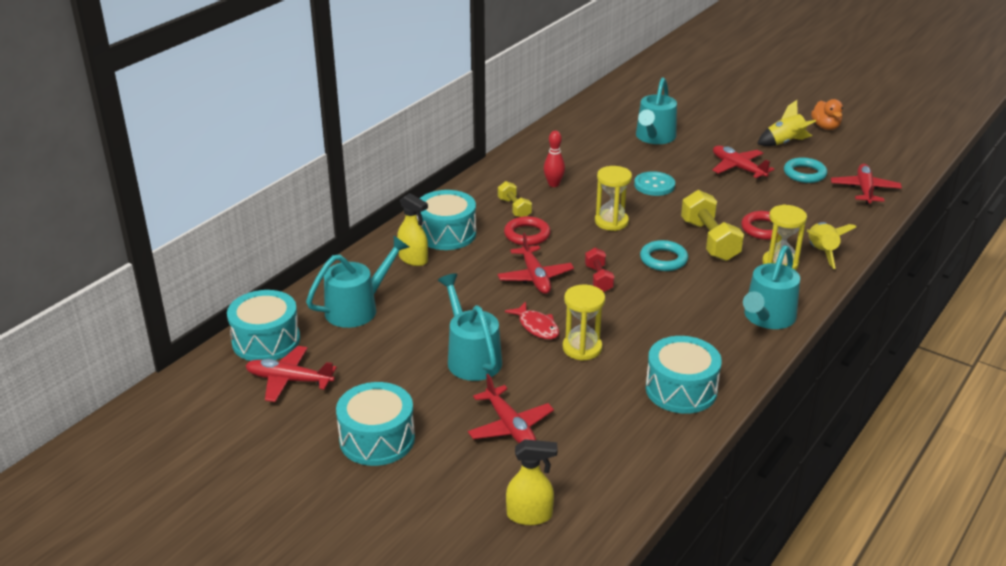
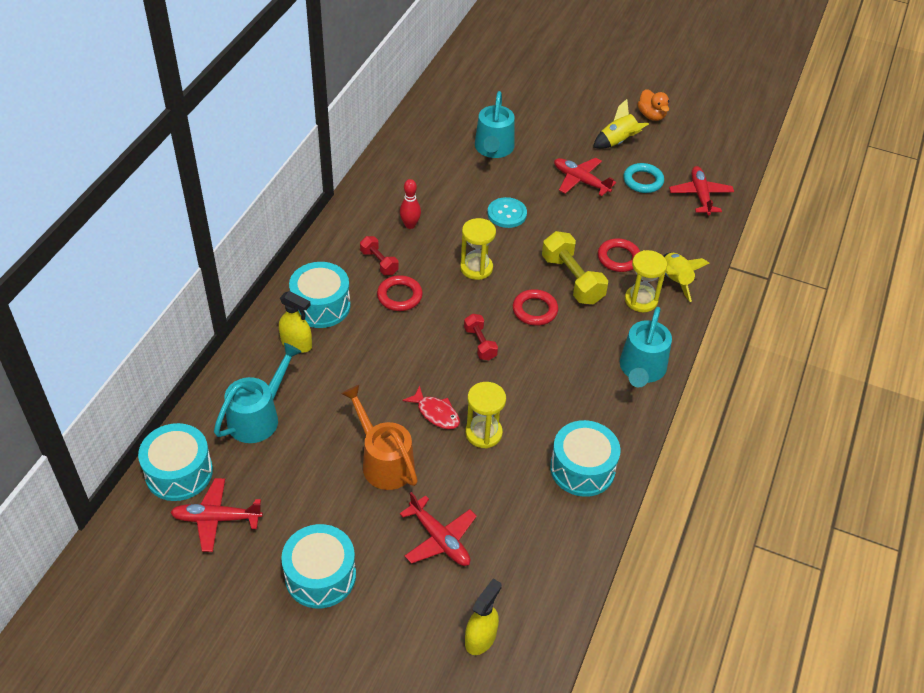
camera: 15 degrees left, 15 degrees up
(471, 357) = (383, 461): turquoise watering can -> orange watering can
(514, 208) = (379, 262): yellow dumbbell -> red dumbbell
(530, 515) = (481, 638): yellow spray bottle -> yellow spray bottle turned 45 degrees counterclockwise
(535, 277) = (420, 350): red plane -> none
(663, 259) = (535, 310): turquoise ring -> red ring

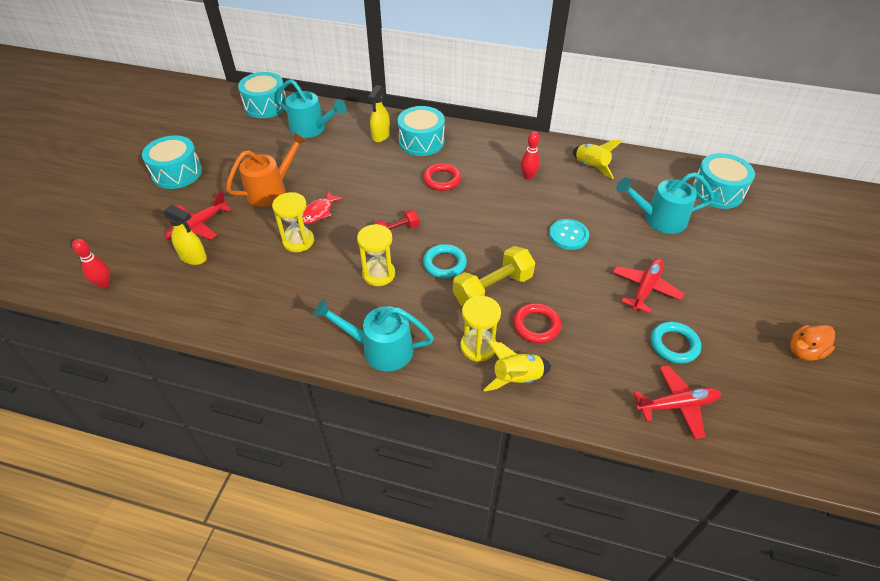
camera: 85 degrees right, 0 degrees up
(216, 519) = (228, 125): red plane -> none
(379, 262) = (477, 164): red dumbbell -> none
(476, 268) = (488, 221): yellow hourglass -> yellow hourglass (378, 274)
(481, 638) = (108, 255): yellow spray bottle -> yellow spray bottle (193, 257)
(532, 632) = (104, 284): none -> red bowling pin
(535, 310) = (444, 264): red ring -> turquoise ring
(582, 468) = (259, 307): turquoise drum -> turquoise drum (717, 192)
(618, 142) = (732, 319): yellow rocket -> yellow rocket (591, 167)

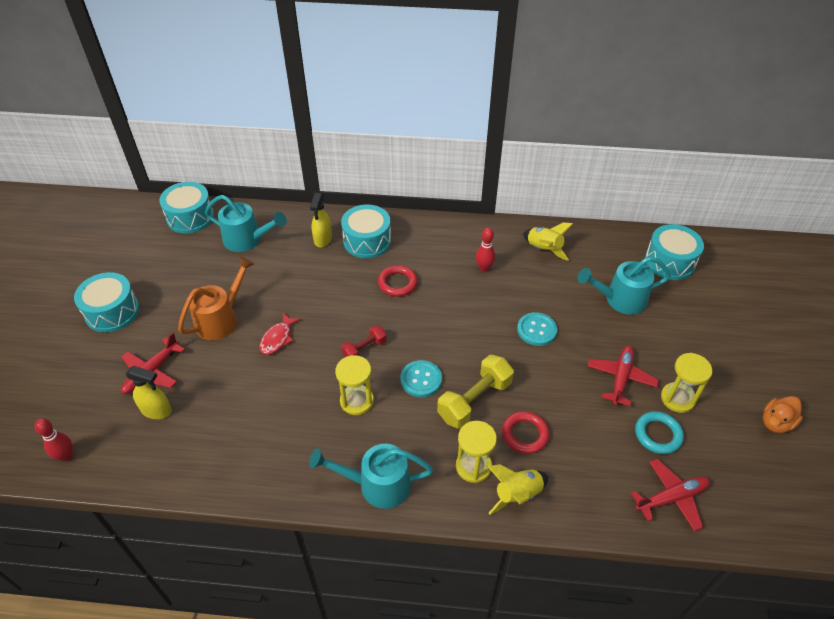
camera: 10 degrees left, 0 degrees up
(298, 241) = (264, 375): yellow hourglass -> yellow hourglass (677, 398)
(444, 264) = (421, 379): turquoise ring -> turquoise button

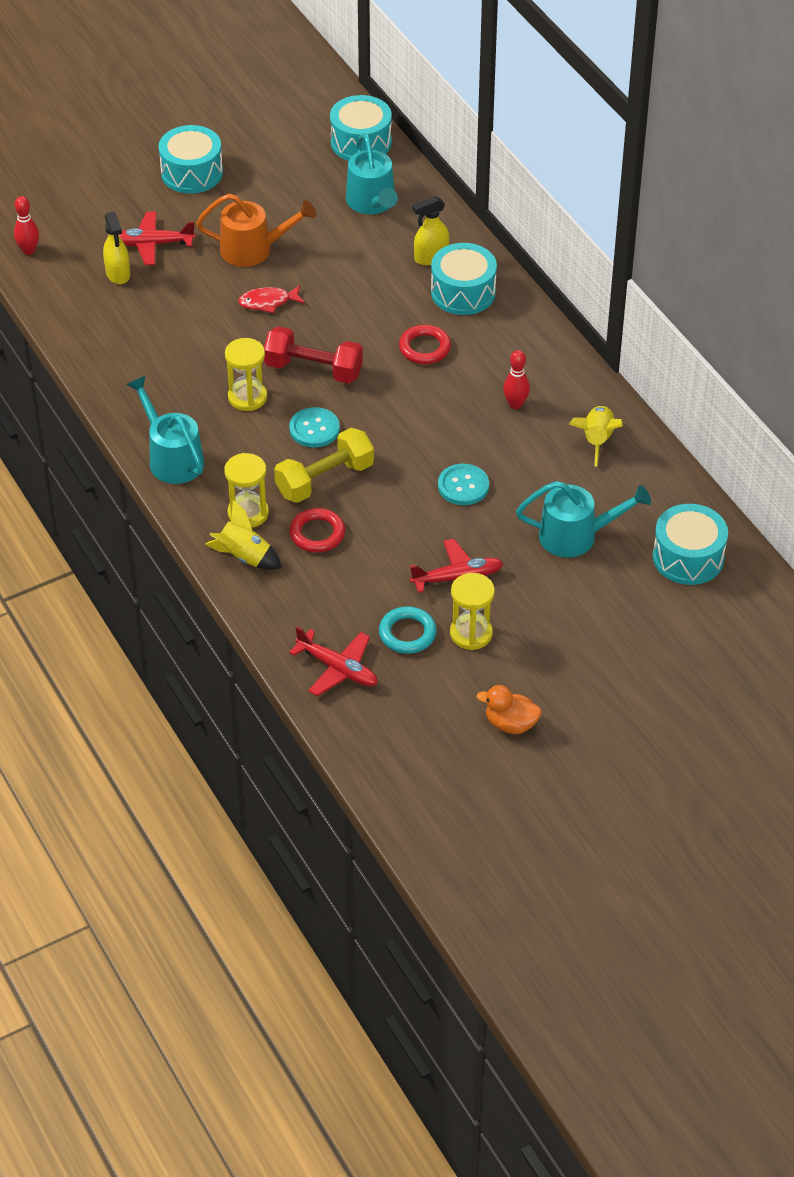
camera: 55 degrees right, 0 degrees up
(364, 349) = (313, 369): red dumbbell -> red dumbbell, size x1.73
(474, 400) = (325, 479): yellow dumbbell -> yellow dumbbell turned 45 degrees counterclockwise
(619, 300) = (577, 536): turquoise watering can -> turquoise watering can turned 135 degrees clockwise

